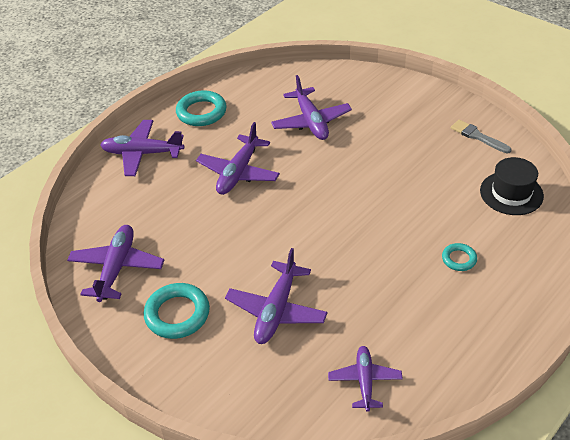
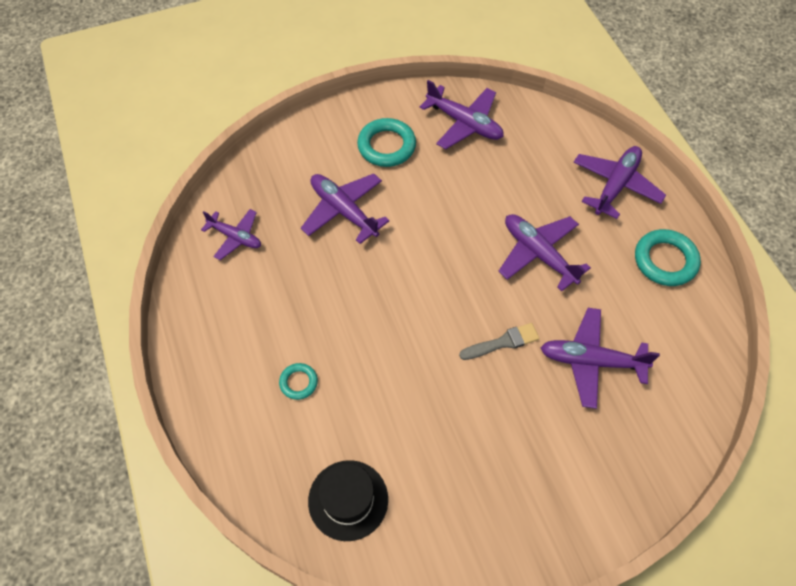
camera: 115 degrees right, 15 degrees up
(477, 136) = (462, 534): grey brush -> grey brush (503, 342)

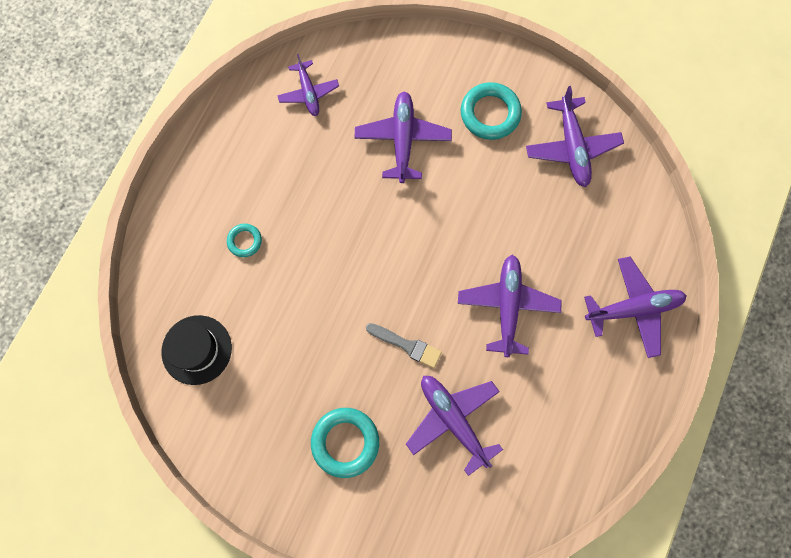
camera: 45 degrees right, 15 degrees up
(665, 260) = (599, 403): turquoise ring -> turquoise ring (345, 442)

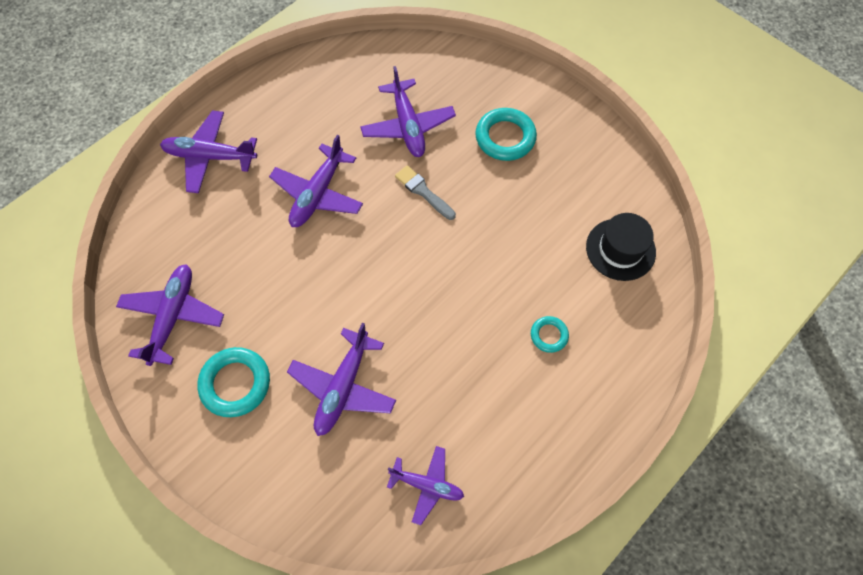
camera: 160 degrees left, 10 degrees down
(308, 93) = (427, 485): purple plane -> purple plane turned 105 degrees clockwise

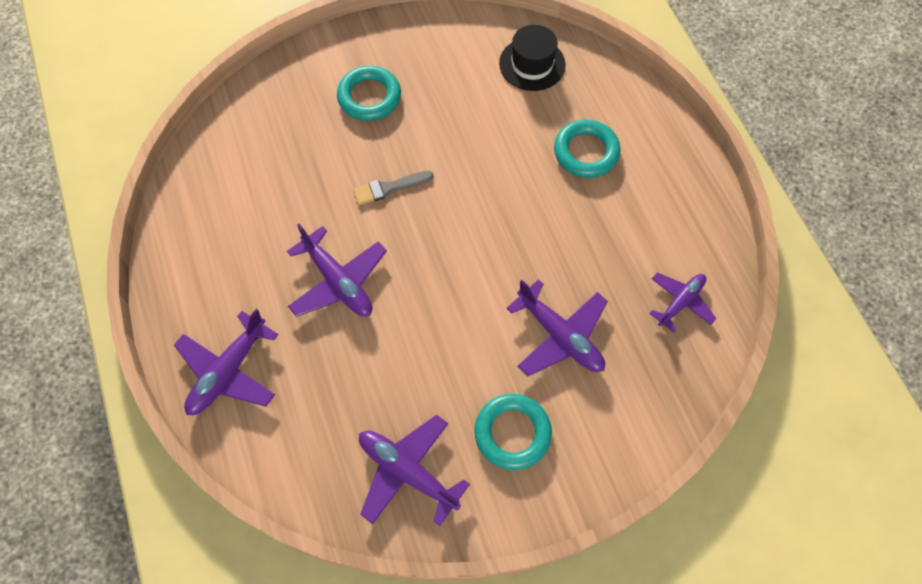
camera: 65 degrees left, 0 degrees up
(408, 126) = (306, 170): purple plane -> none
(549, 335) = (586, 152): turquoise ring -> turquoise ring, size x1.81

